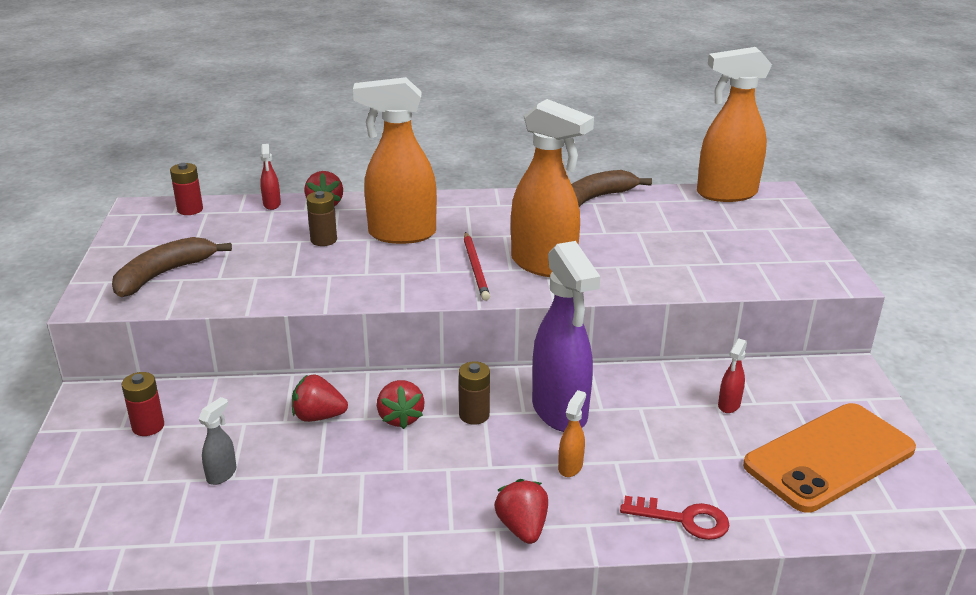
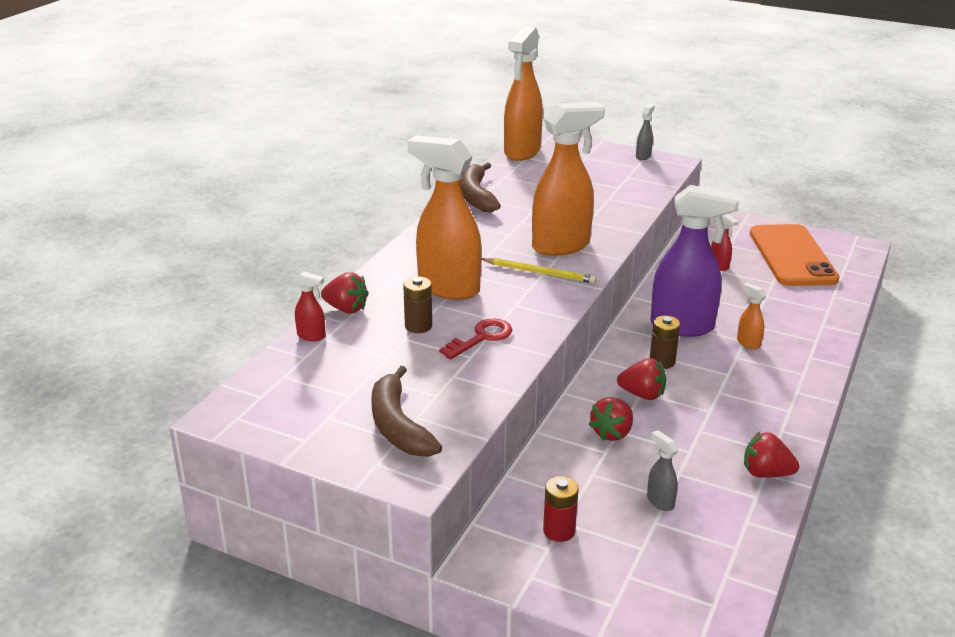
camera: 60 degrees left, 0 degrees up
(190, 210) = (266, 384): red battery -> none
(401, 234) = (448, 288): orange spray bottle -> orange spray bottle turned 90 degrees clockwise
(475, 268) = (540, 273): red pencil -> yellow pencil
(522, 527) = (801, 381): red strawberry -> red strawberry (766, 473)
(684, 519) = (823, 322): red key -> red key (481, 337)
(825, 258) = (643, 156): none -> grey spray bottle

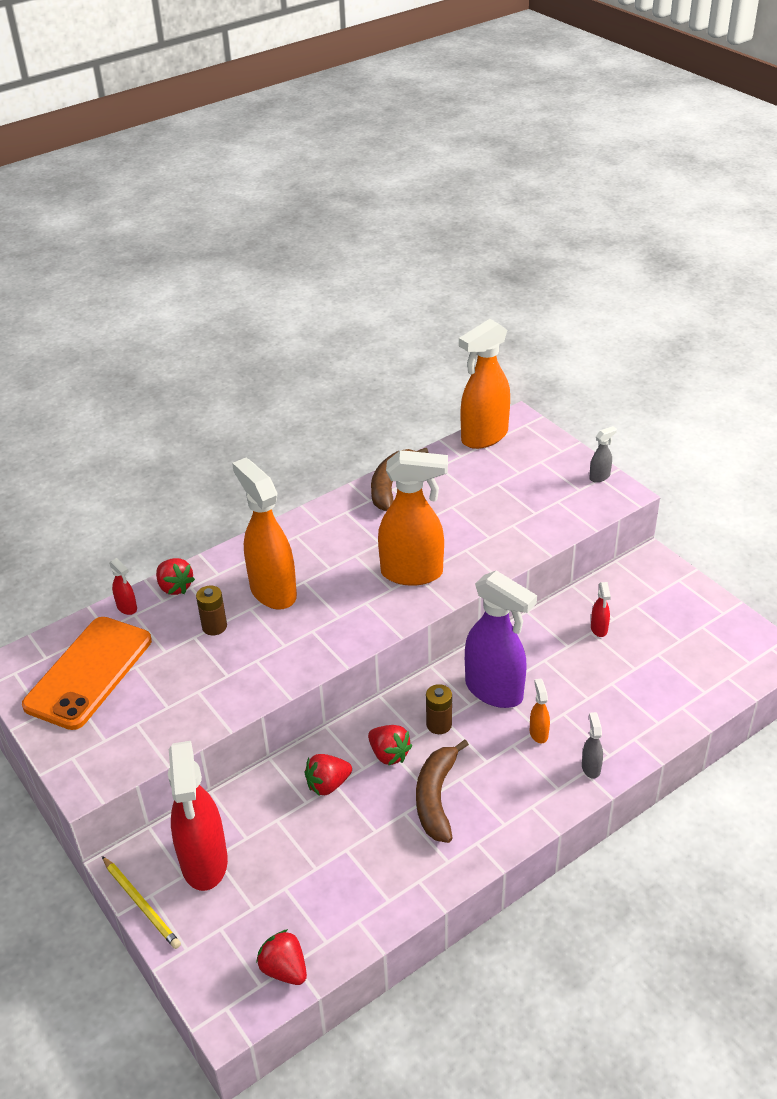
camera: 30 degrees right, 10 degrees up
(398, 426) = (115, 726): brown banana -> brown banana (436, 798)
(481, 337) = (253, 658): red key -> none
(540, 273) = (364, 600): yellow pencil -> yellow pencil (141, 904)
(559, 531) = (204, 863): red battery -> red spray bottle
(660, 501) = (305, 870): grey spray bottle -> grey spray bottle (591, 767)
(766, 473) = (419, 881): red strawberry -> red strawberry (284, 969)
(792, 256) = (687, 641): orange phone -> orange phone (88, 673)

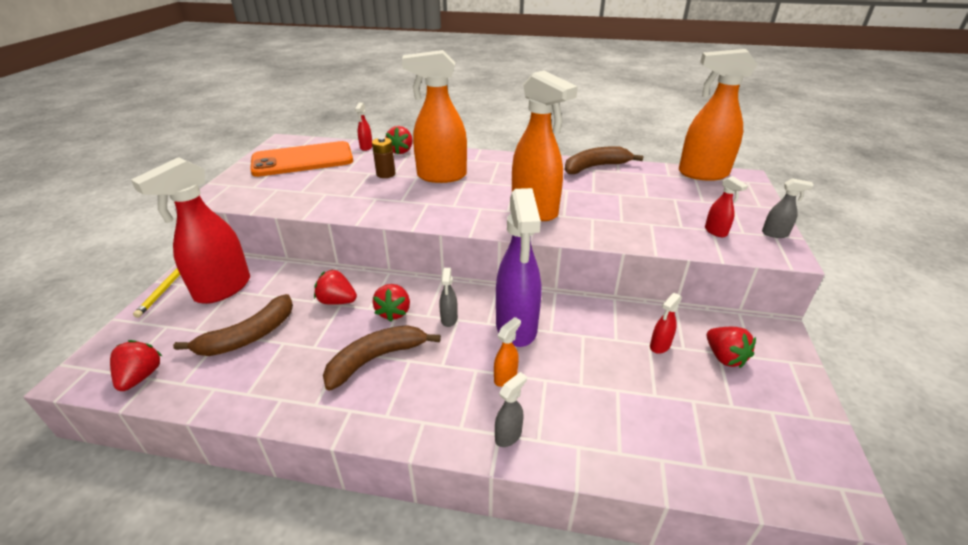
camera: 45 degrees right, 5 degrees down
(272, 591) = (441, 176): orange spray bottle -> orange spray bottle turned 105 degrees counterclockwise
(309, 870) = (249, 336): none -> brown banana
(439, 724) = (449, 319): brown battery -> grey spray bottle
(562, 502) = (716, 232): none -> red spray bottle
(642, 606) = (724, 357): none -> red strawberry

